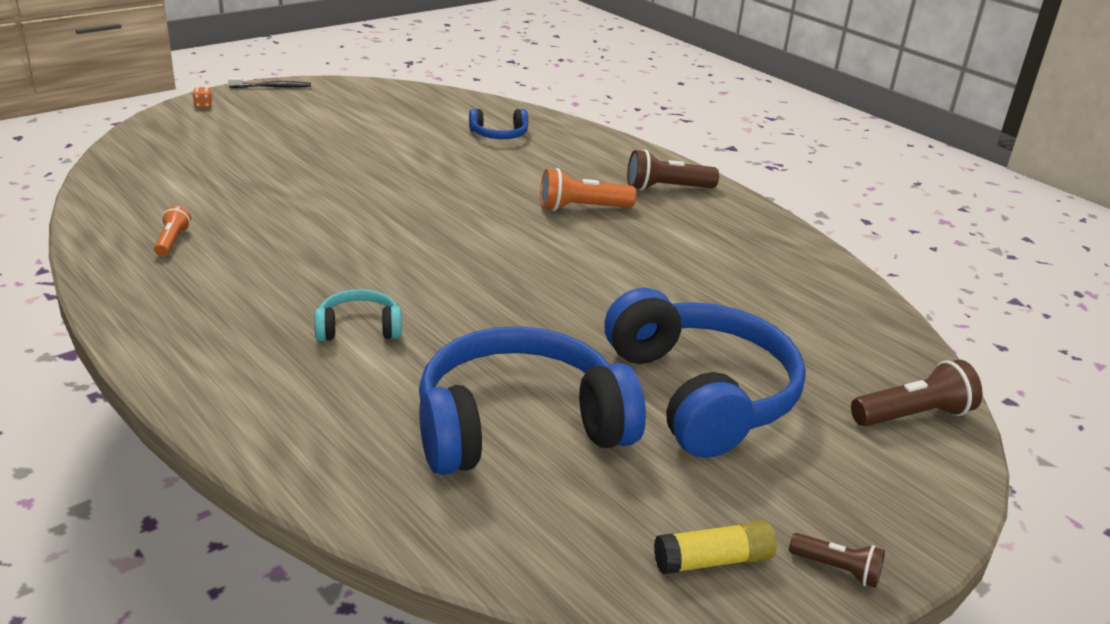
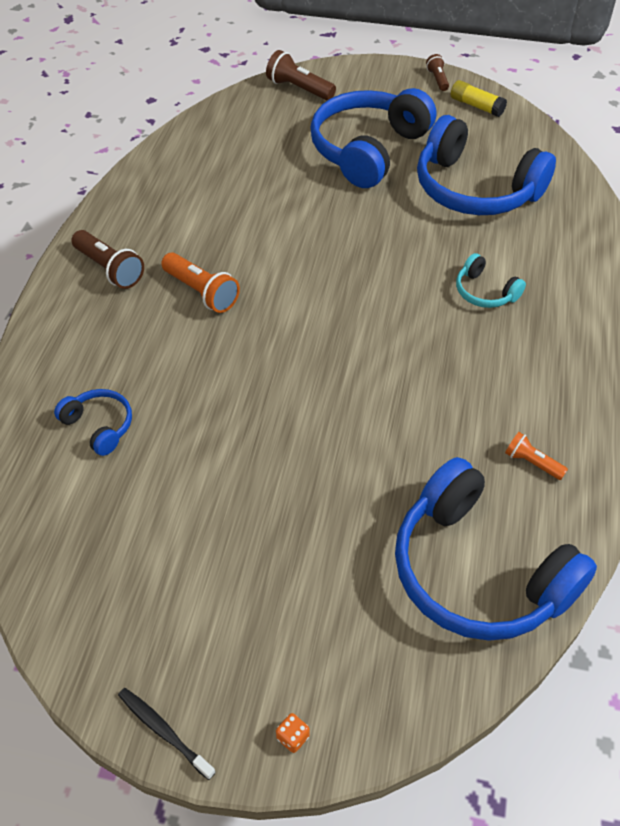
camera: 125 degrees left, 20 degrees up
(159, 182) = (477, 571): none -> blue headphones
(172, 241) = (532, 463): orange flashlight -> orange flashlight turned 75 degrees clockwise

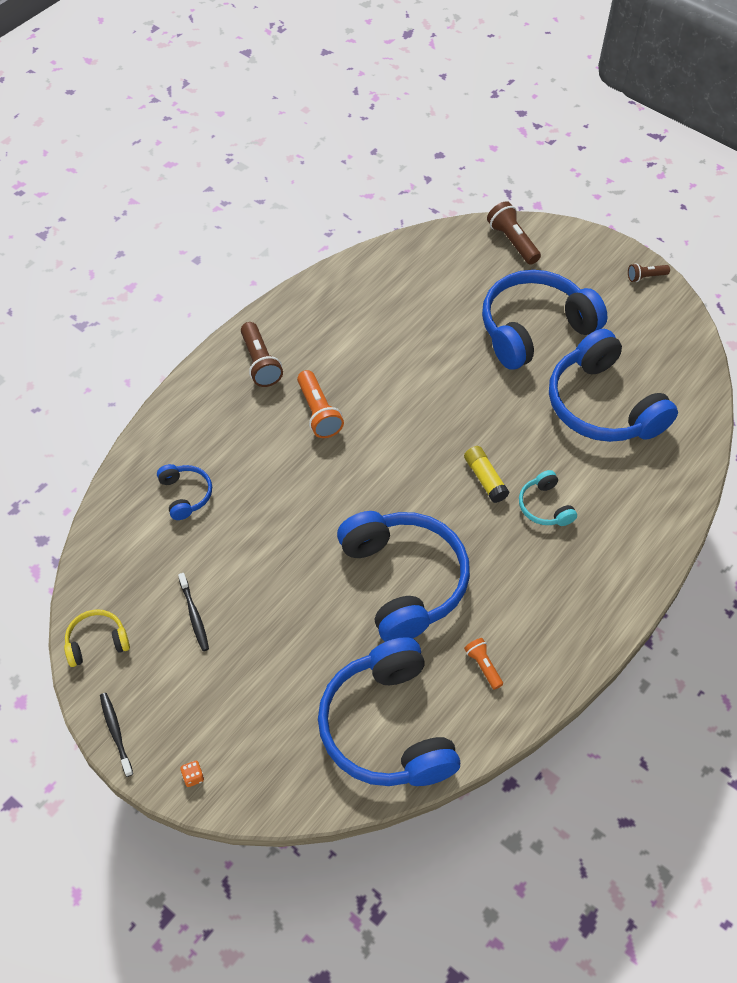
camera: 25 degrees right, 5 degrees up
(79, 633) = (97, 642): none -> yellow headphones
(184, 549) = (194, 615): none -> black toothbrush
(395, 415) = (404, 581): none -> blue headphones
(437, 79) = (645, 277): brown flashlight -> brown flashlight turned 120 degrees counterclockwise
(476, 106) = (662, 319): yellow glue stick -> yellow glue stick (485, 479)

